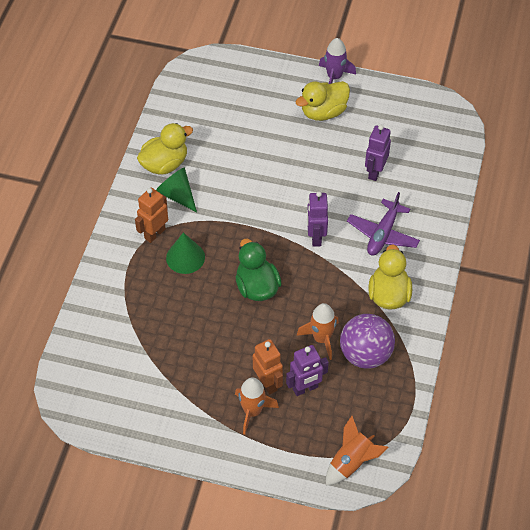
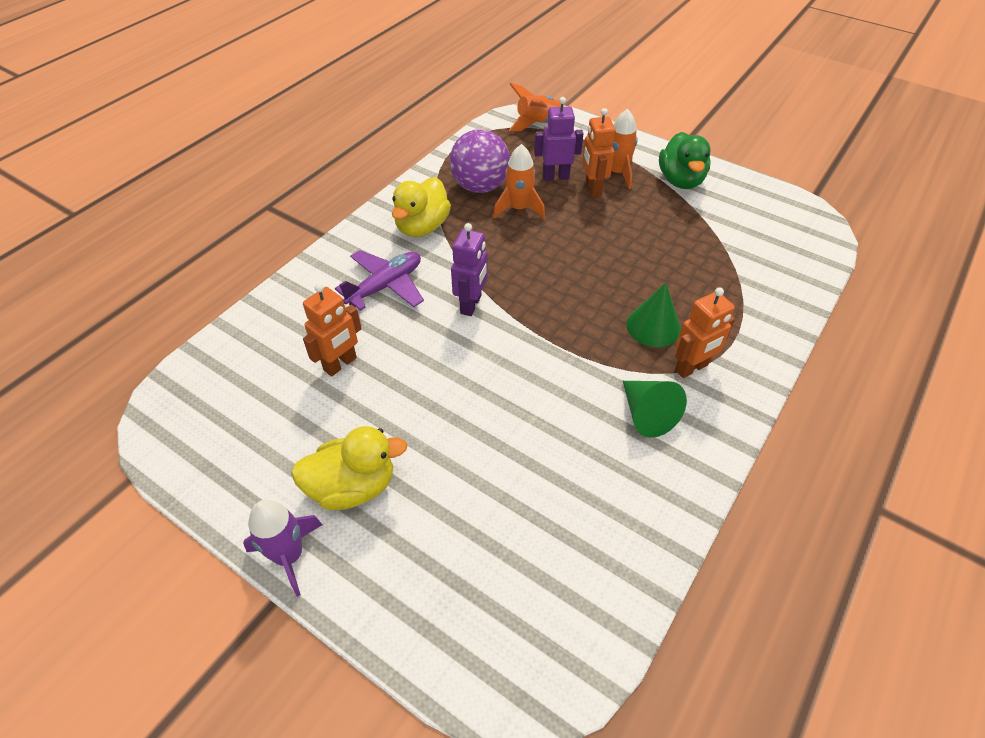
camera: 160 degrees left, 5 degrees down
(165, 164) = (656, 473): yellow duck -> none
(257, 287) = (571, 271): green duck -> green duck (680, 180)
(375, 172) = (340, 364): purple robot -> orange robot

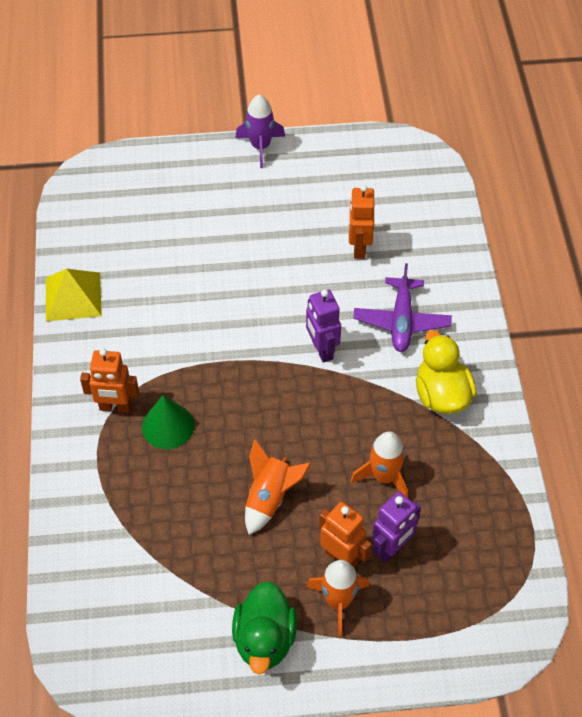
camera: 140 degrees right, 5 degrees up
(353, 487) = (265, 193): yellow duck -> none
(480, 187) = (446, 479): purple ball -> none
(538, 124) = (491, 626): orange rocket -> orange rocket (270, 498)
(646, 414) = (124, 348): green cone -> none
(666, 508) = (73, 296): none -> yellow pyramid
(680, 180) = (264, 640): green duck -> green duck turned 135 degrees counterclockwise
(691, 368) = (115, 407): orange robot -> orange robot turned 105 degrees counterclockwise

